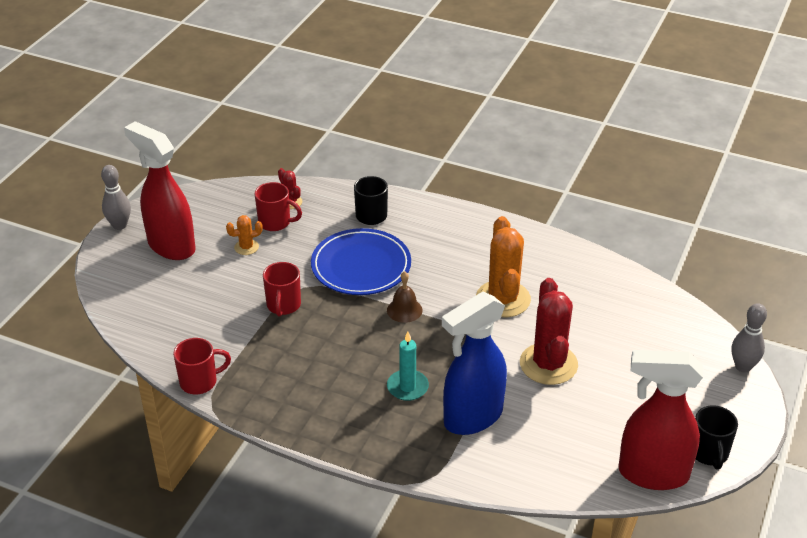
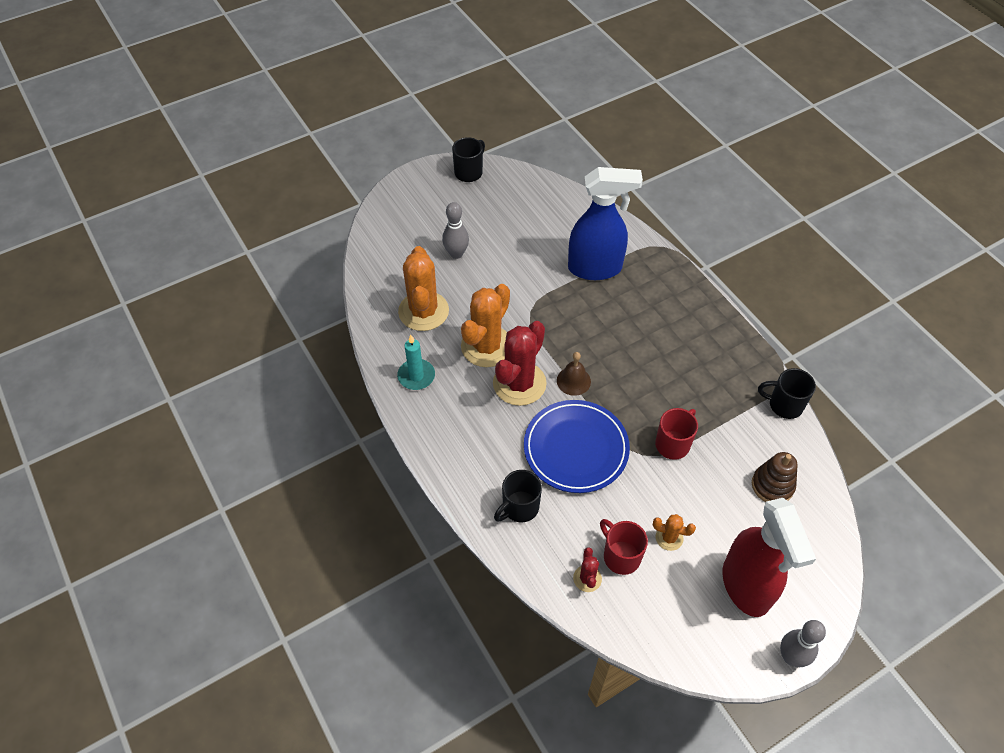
camera: 145 degrees left, 15 degrees up
(181, 315) = (772, 485): none -> brown stacking toy
(200, 382) = (784, 405): red mug -> black mug
(407, 387) = (623, 314): turquoise candle -> turquoise candle (416, 376)
(548, 364) = (506, 276): red cactus -> red cactus (519, 383)
(586, 298) = (423, 311): none -> orange cactus
(652, 474) = (516, 179): red spray bottle -> none
(743, 367) = (381, 206): grey bowling pin -> grey bowling pin (456, 253)

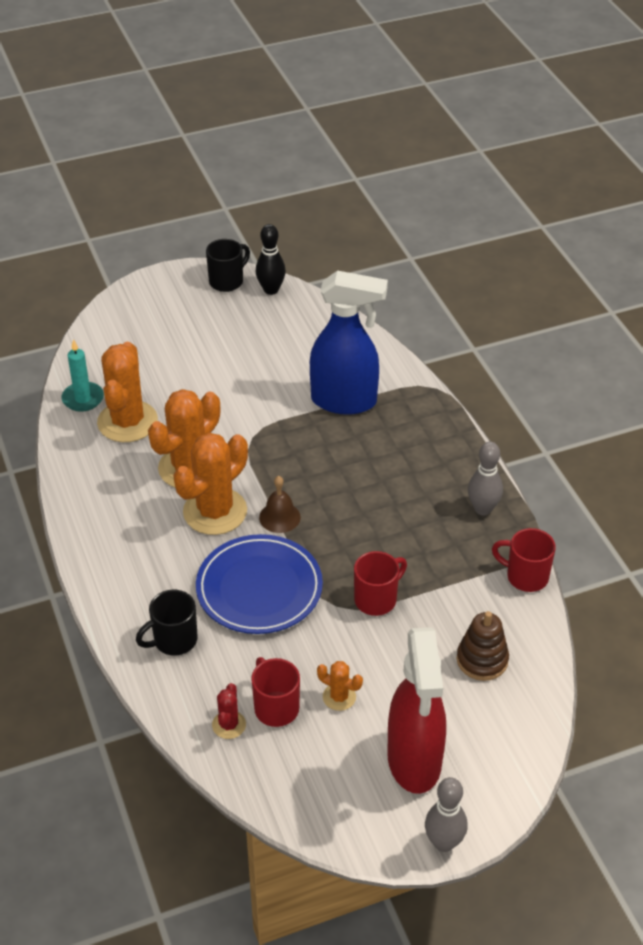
camera: 10 degrees right, 10 degrees down
(416, 376) = (98, 488): turquoise candle -> turquoise candle (83, 399)
(456, 253) = (184, 366): grey bowling pin -> grey bowling pin (483, 509)
(507, 175) = (271, 290): none -> black bowling pin
(519, 383) = (215, 511): red cactus -> orange cactus
(784, 405) = (525, 576): black mug -> red mug

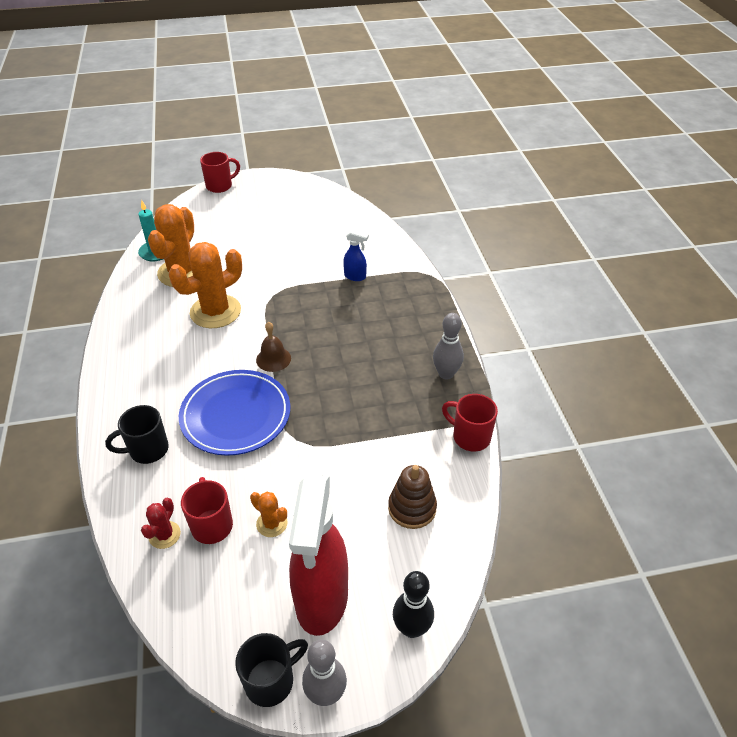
camera: 10 degrees right, 0 degrees up
(215, 511) = (223, 348): orange cactus -> none
(227, 281) = (294, 185): black mug -> black mug (271, 681)
(271, 290) = (324, 194): black bowling pin -> black bowling pin (411, 628)
(345, 401) = (355, 277): blue spray bottle -> blue spray bottle, size x0.43
(376, 599) = (333, 439): red mug -> red mug (220, 186)

